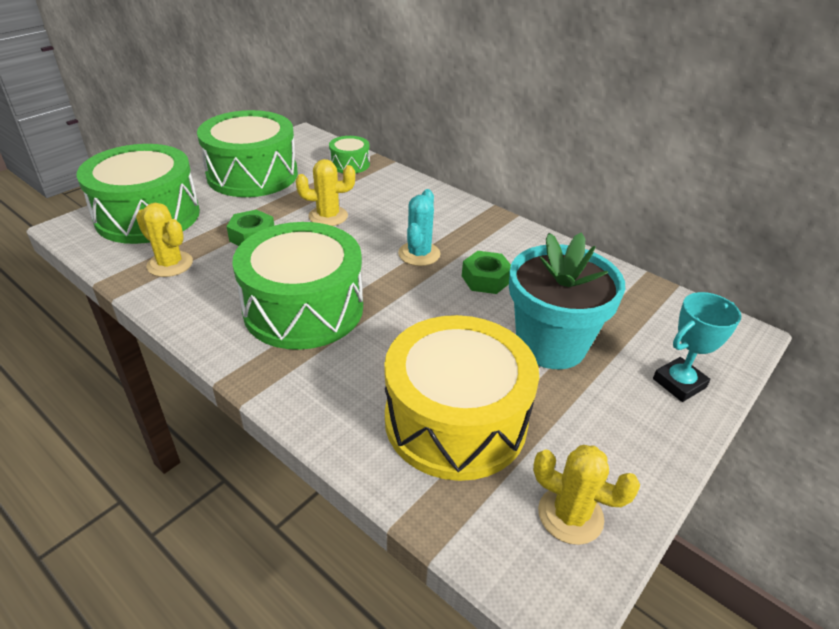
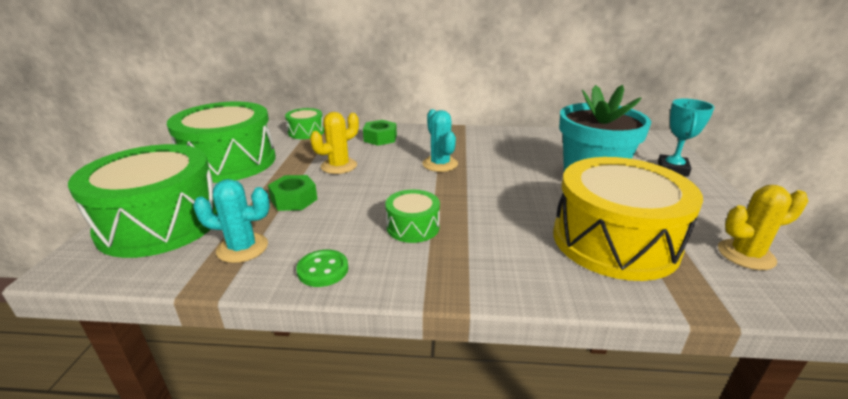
camera: 35 degrees left, 10 degrees down
(170, 264) = (242, 248): yellow cactus -> turquoise cactus
(195, 311) = (323, 270): none -> green button
(303, 308) = (413, 227): green drum -> green drum, size x0.46
(486, 279) = (502, 161): green nut -> green nut (380, 138)

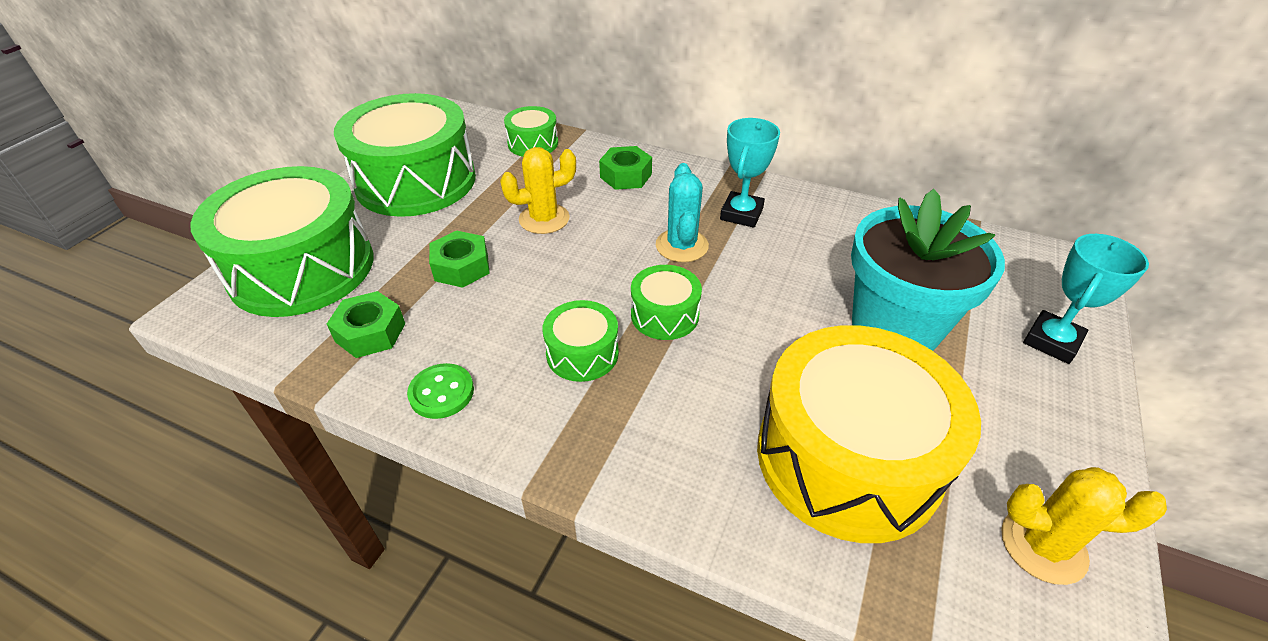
camera: 20 degrees right, 15 degrees up
(242, 248) = (370, 332): turquoise cactus -> green nut
(453, 198) = (664, 315): none -> green drum
(465, 144) = (741, 214): none -> turquoise trophy

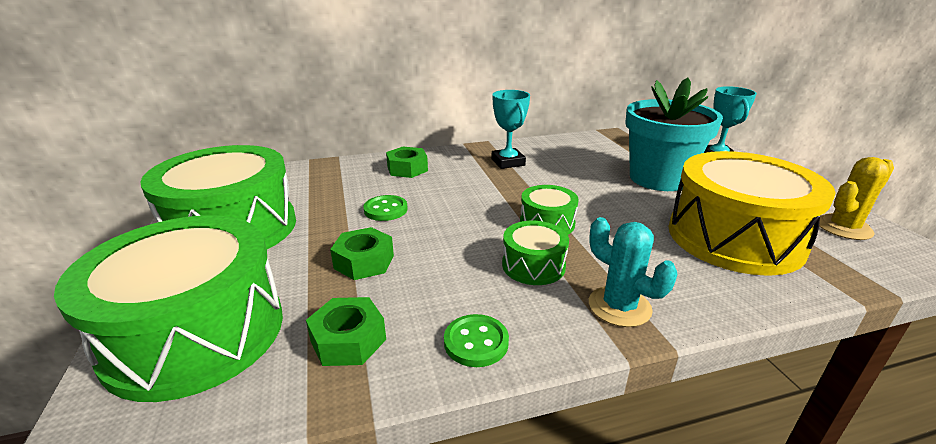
camera: 40 degrees left, 15 degrees down
(533, 143) = (308, 174): green drum -> none
(544, 219) = (385, 210): yellow cactus -> green button
(681, 246) = (500, 188): turquoise cactus -> turquoise cactus (619, 306)

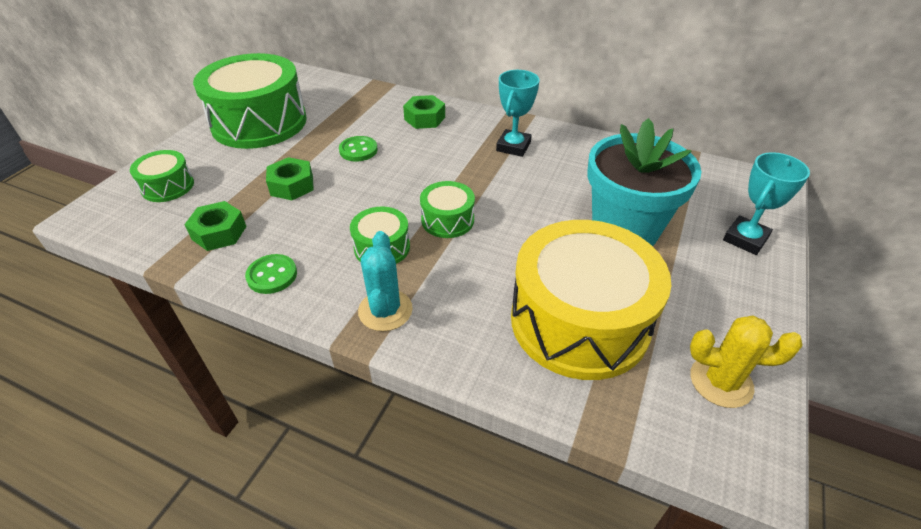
camera: 40 degrees right, 15 degrees up
(195, 333) = (168, 186): green drum -> green drum, size x0.46

